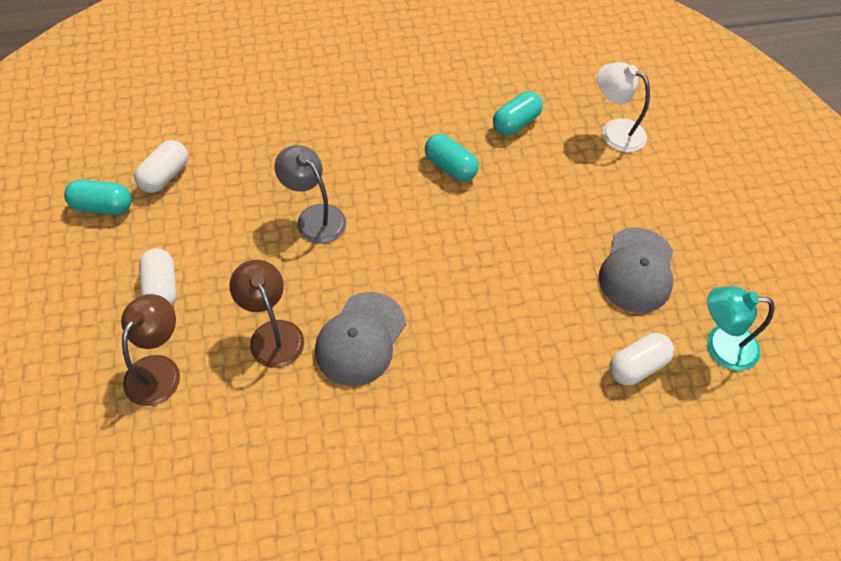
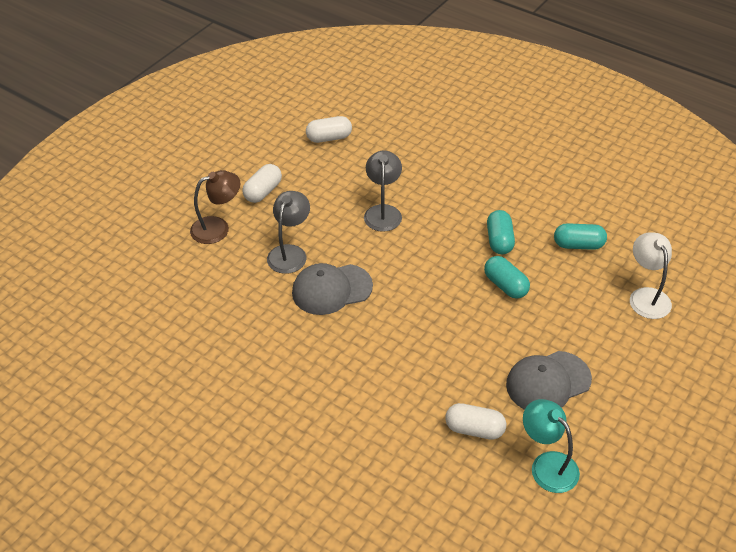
camera: 50 degrees right, 10 degrees down
(102, 206) = (281, 133): turquoise capsule -> turquoise capsule (505, 285)
(272, 334) = (290, 253): brown lamp -> grey lamp

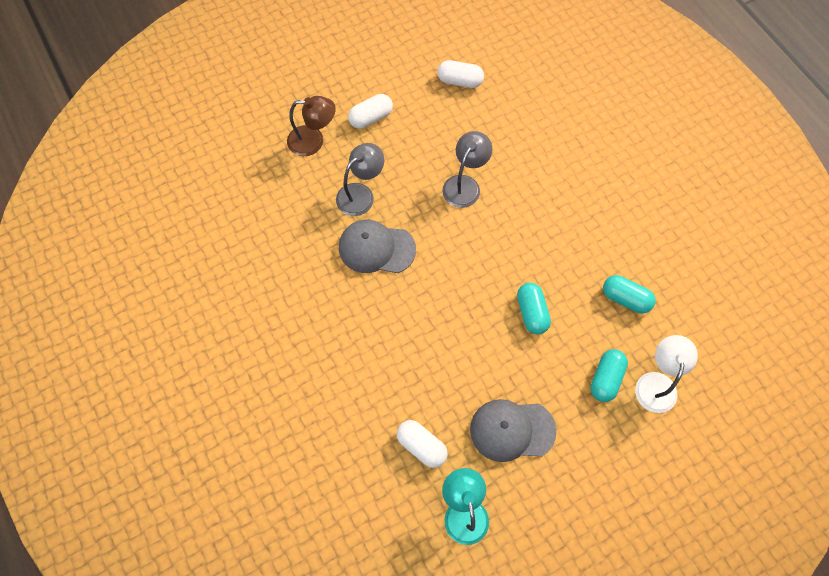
camera: 25 degrees right, 20 degrees up
(499, 240) = (553, 261): turquoise capsule -> turquoise capsule (605, 378)

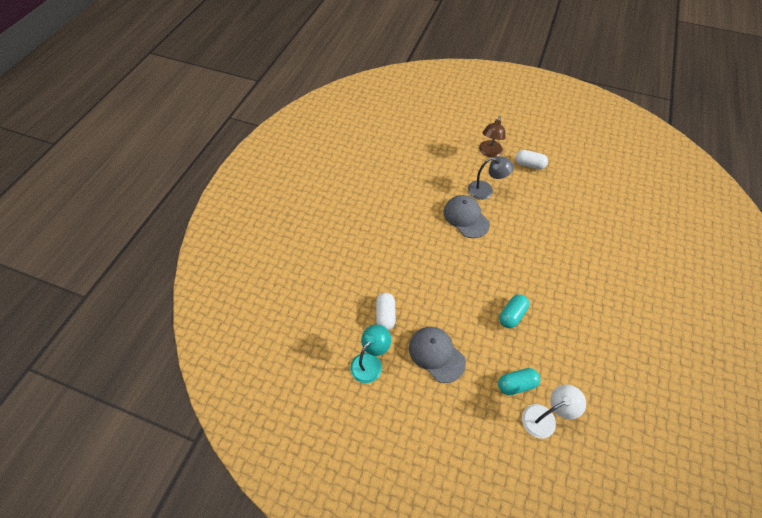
camera: 50 degrees right, 10 degrees down
(313, 141) = (489, 152): brown lamp -> brown lamp turned 60 degrees clockwise
(460, 81) = (597, 185): white capsule -> none
(465, 184) = (544, 230): grey lamp -> none
(625, 298) = (575, 360): turquoise capsule -> none

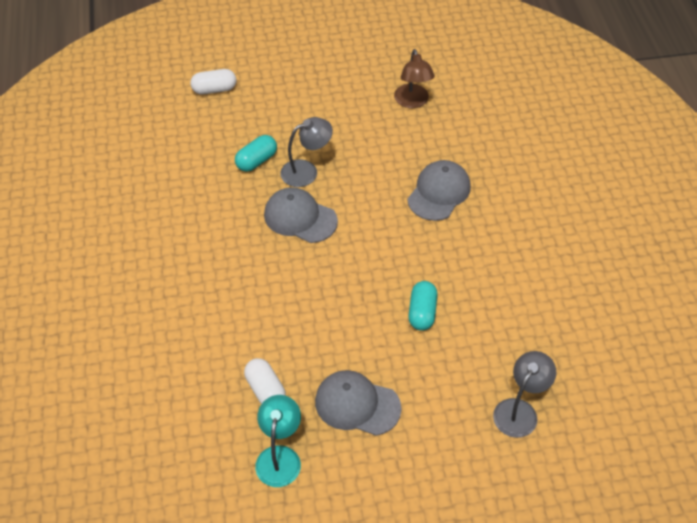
camera: 30 degrees left, 5 degrees down
(489, 152) = (283, 118): brown lamp -> brown lamp (412, 102)
(516, 384) = (469, 390): turquoise capsule -> turquoise capsule (256, 161)
(529, 165) = (344, 113): white capsule -> white capsule (214, 89)
(544, 417) = (519, 410): white lamp -> grey lamp
(565, 241) = (439, 192): none -> grey cap

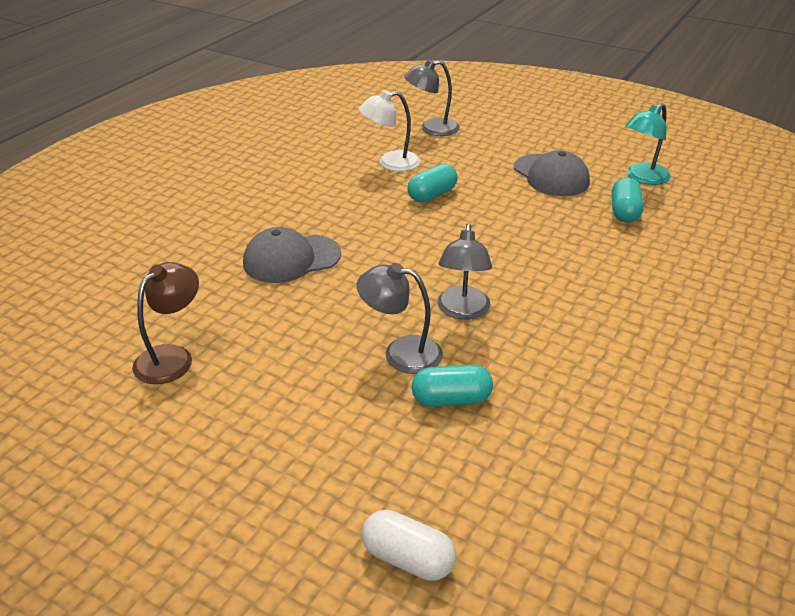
camera: 140 degrees left, 15 degrees down
(265, 390) = (624, 212): white capsule -> turquoise capsule
(300, 218) = (462, 311): grey cap -> grey lamp
(494, 332) = (390, 163): none -> white lamp

